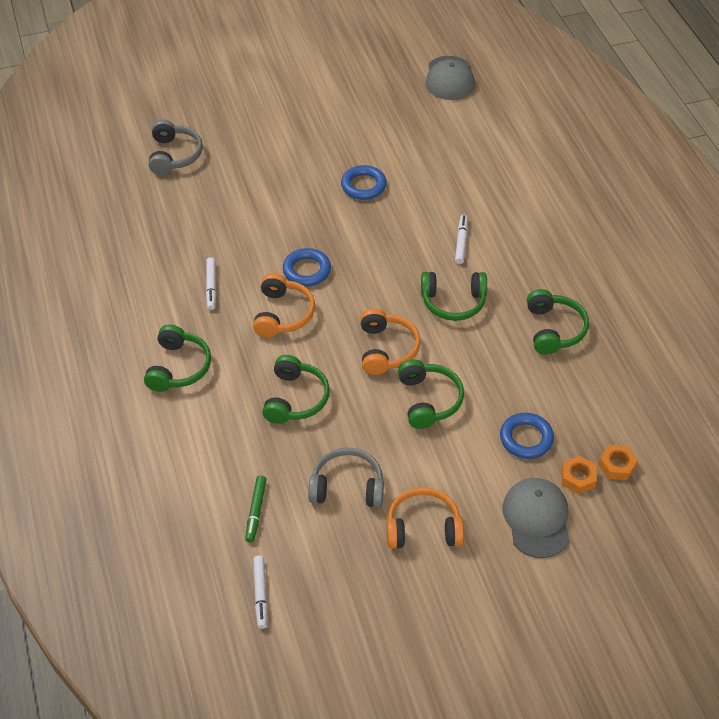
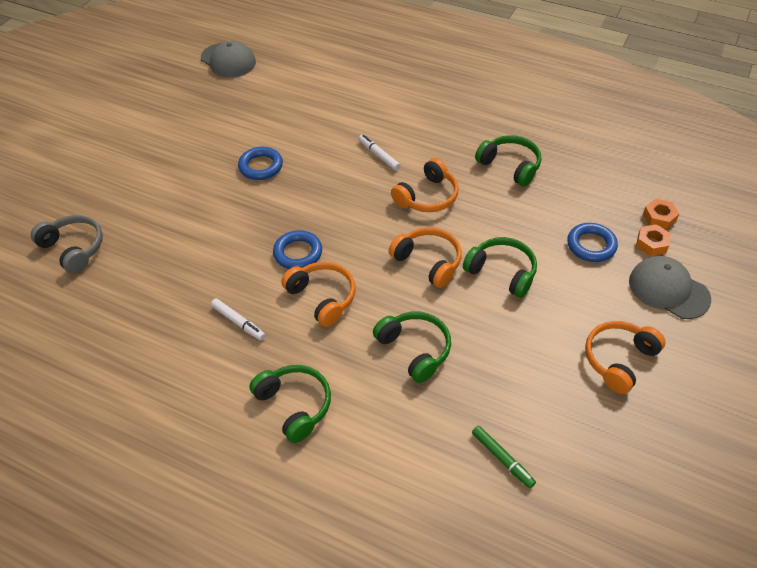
camera: 45 degrees left, 0 degrees up
(260, 594) = (592, 518): white marker -> none
(347, 487) = (535, 379): grey headphones -> none
(453, 302) = (427, 197): green headphones -> orange headphones

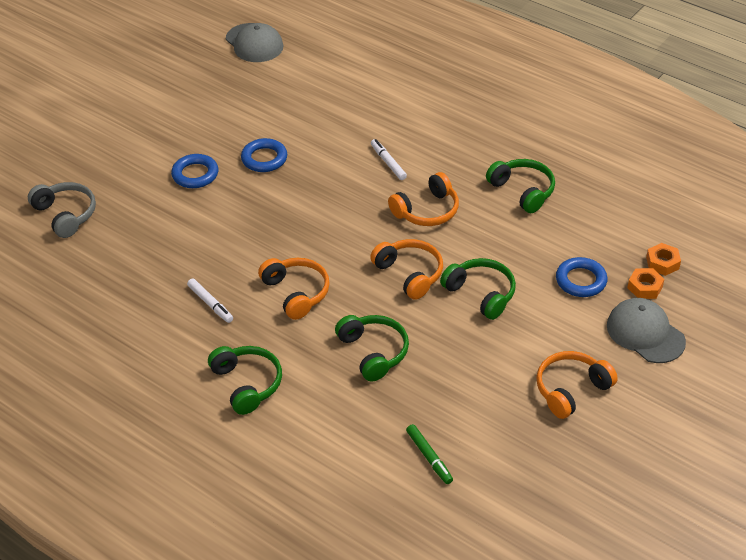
camera: 10 degrees right, 5 degrees down
(298, 253) = (282, 248): blue ring -> blue ring (195, 174)

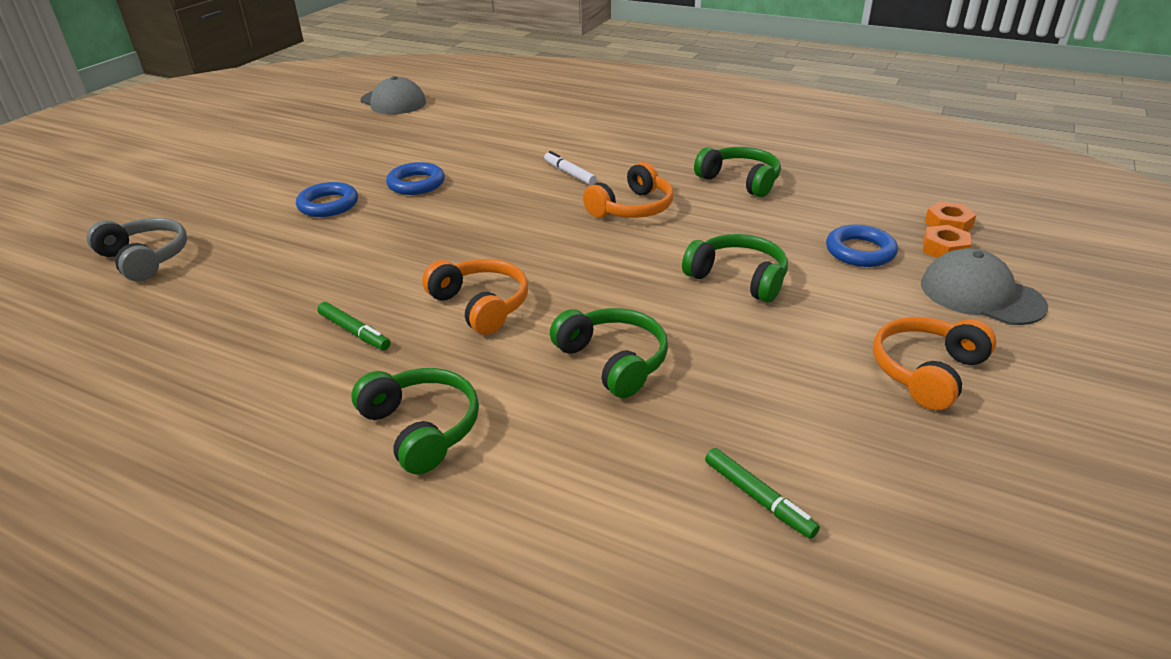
camera: 10 degrees left, 10 degrees down
(210, 304) = (354, 332): white marker -> green marker
(410, 274) = (634, 268): orange headphones -> none

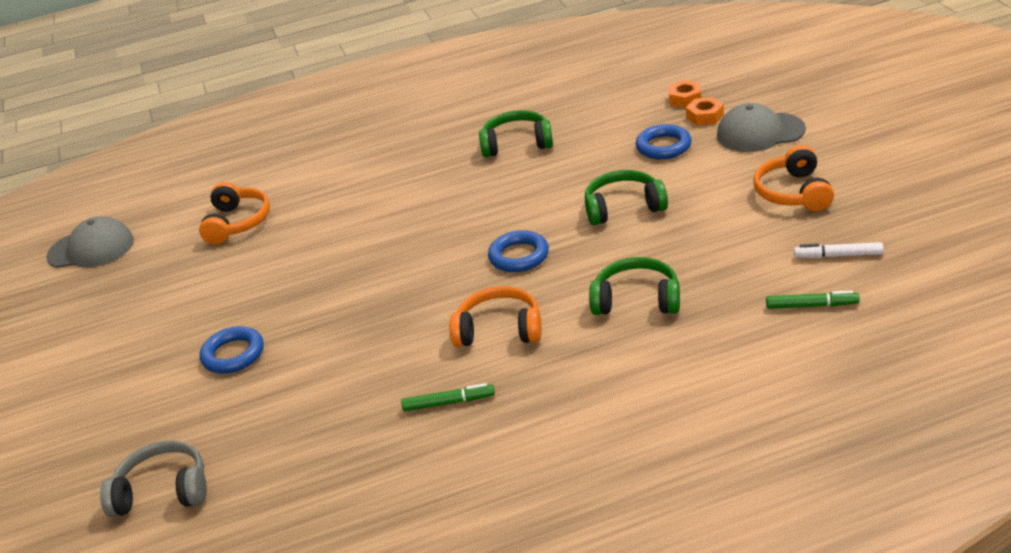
camera: 40 degrees left, 0 degrees up
(416, 184) = (274, 294): blue ring -> blue ring (519, 256)
(422, 428) = (599, 409): green headphones -> none
(569, 173) = (384, 211): white marker -> white marker (838, 255)
(632, 208) = (479, 207): orange headphones -> orange headphones (237, 223)

